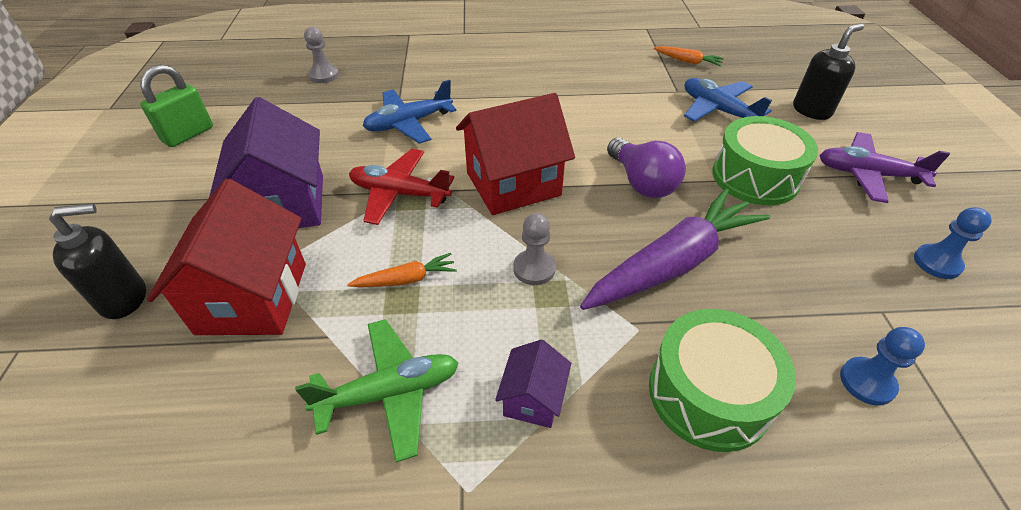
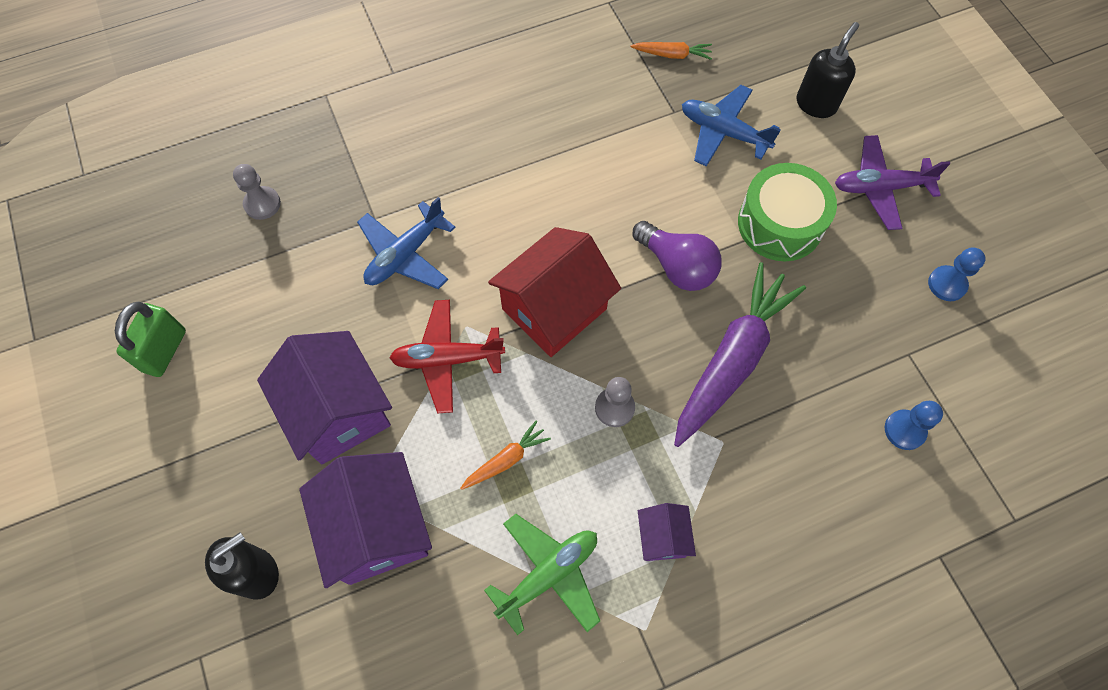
camera: 20 degrees left, 20 degrees up
(253, 297) = (377, 528): red house -> purple house
(709, 394) = (792, 483): green drum -> none

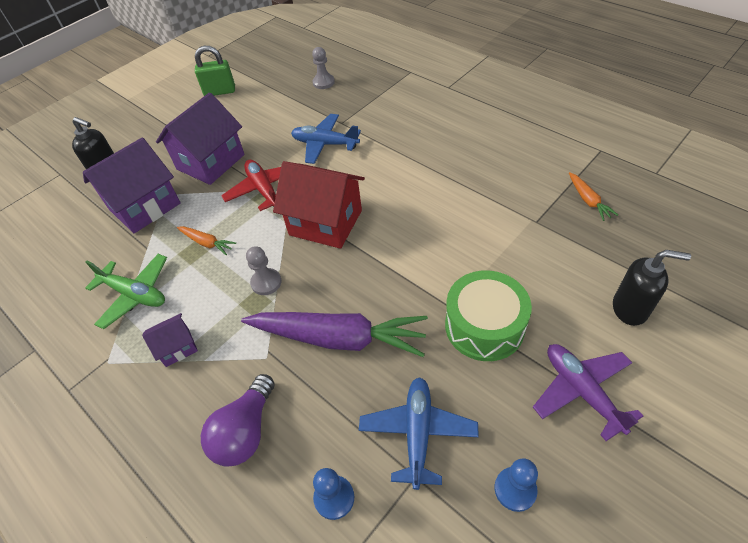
camera: 70 degrees right, 15 degrees down
(677, 266) = (400, 274): purple light bulb -> purple light bulb (245, 431)
(723, 132) = (543, 257): blue plane -> blue plane (418, 433)

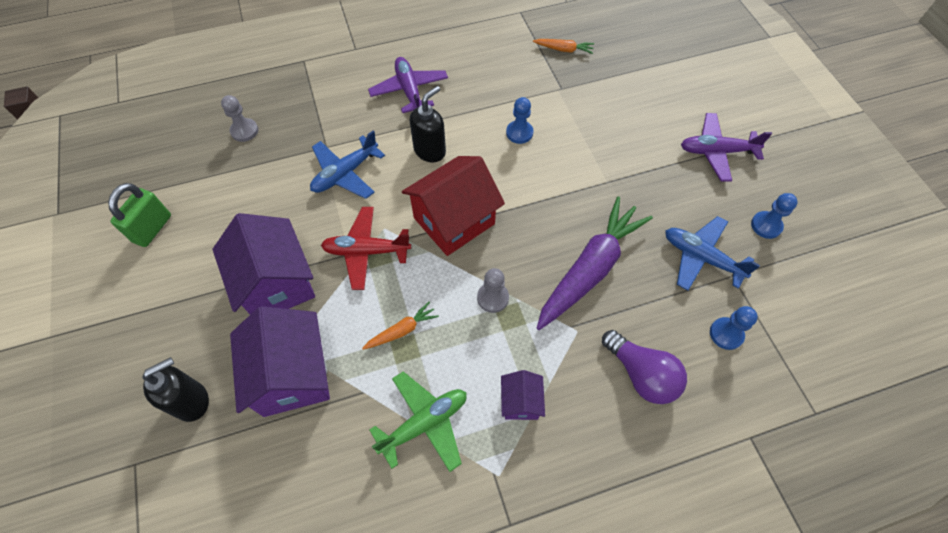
camera: 65 degrees left, 10 degrees up
(435, 134) = (409, 91): none -> purple plane
(453, 218) = (519, 133): none -> blue pawn
(484, 326) = (636, 172): green drum -> none
(630, 309) = (670, 90): black soap dispenser -> black soap dispenser (430, 151)

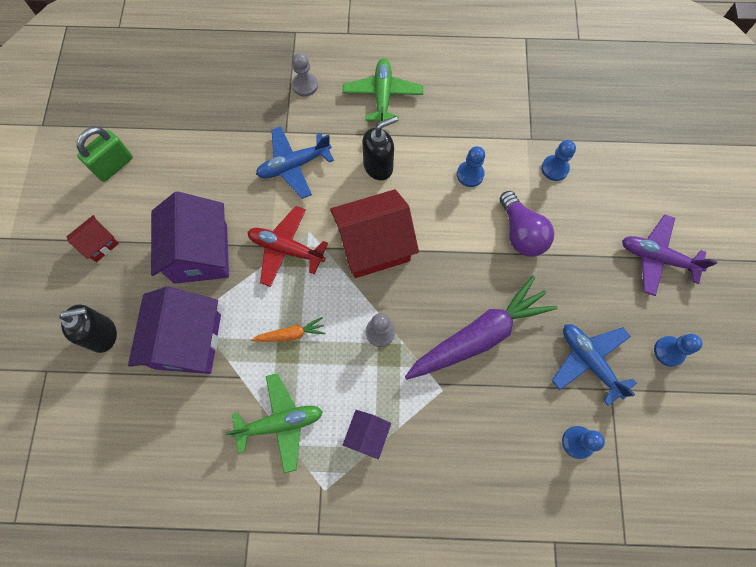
camera: 20 degrees right, 10 degrees up
(159, 309) = (99, 244): none -> red house
(244, 131) = (219, 92): grey pawn -> grey pawn (305, 85)
(409, 91) = (382, 96): purple plane -> green plane
(563, 49) = (552, 95): orange carrot -> none
(593, 106) = (554, 168): none -> blue pawn
(641, 374) = (482, 450): purple light bulb -> purple light bulb (521, 233)

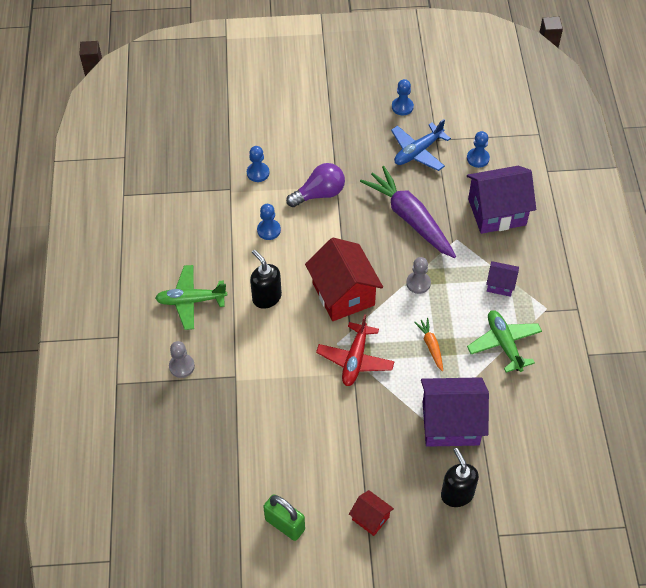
camera: 95 degrees left, 15 degrees down
(201, 253) = (368, 428): purple house -> purple house (497, 212)
(294, 165) = (271, 364): blue plane -> none
(657, 258) = (330, 111): purple plane -> none

